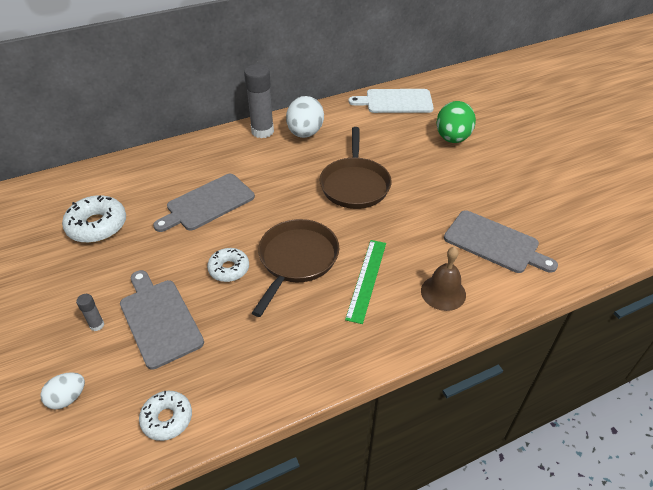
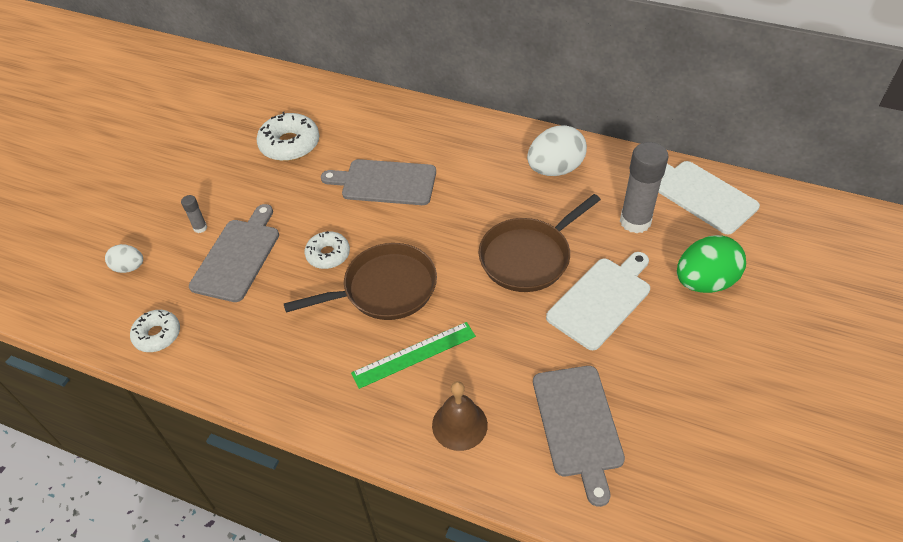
camera: 50 degrees right, 5 degrees up
(262, 131) = (518, 141): grey glue stick -> grey glue stick (635, 221)
(421, 179) = (601, 300): none -> white cutting board

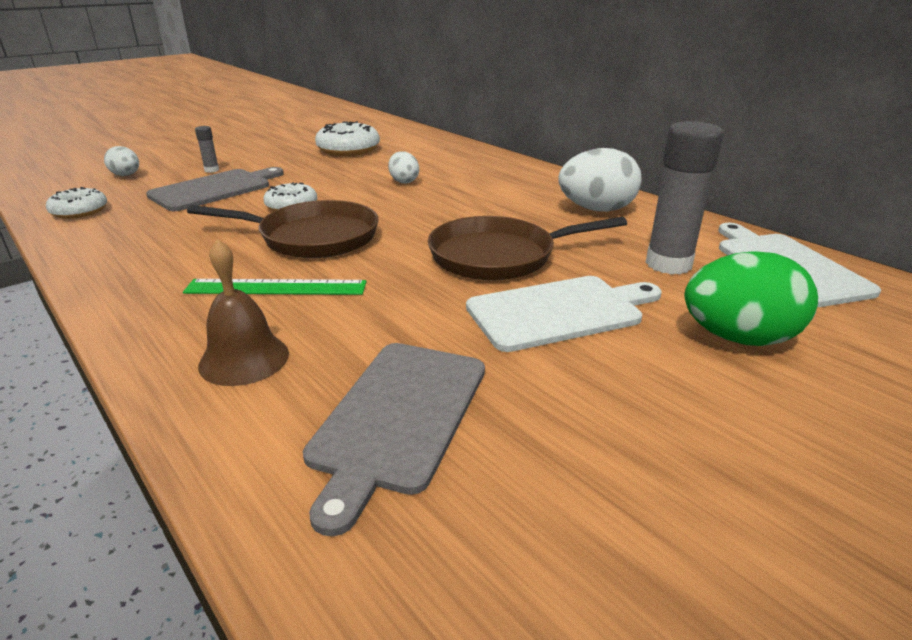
camera: 25 degrees right, 20 degrees down
(385, 182) = (404, 181): grey cutting board -> white egg

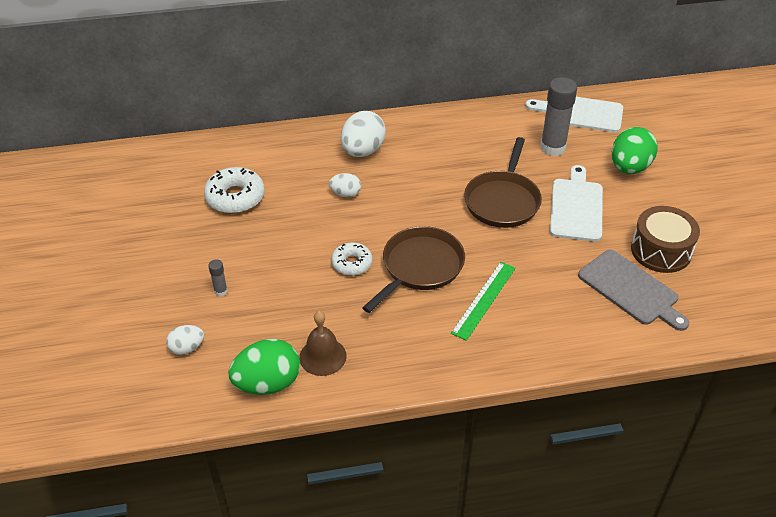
camera: 60 degrees left, 15 degrees up
(79, 211) = (268, 383): white donut -> green egg
(215, 189) = (277, 297): grey cutting board -> none
(244, 359) = (557, 327): brown bell -> brown bell (322, 356)
(551, 431) = (661, 251): none -> brown drum
(596, 210) = (466, 134): white egg -> white egg (363, 151)

